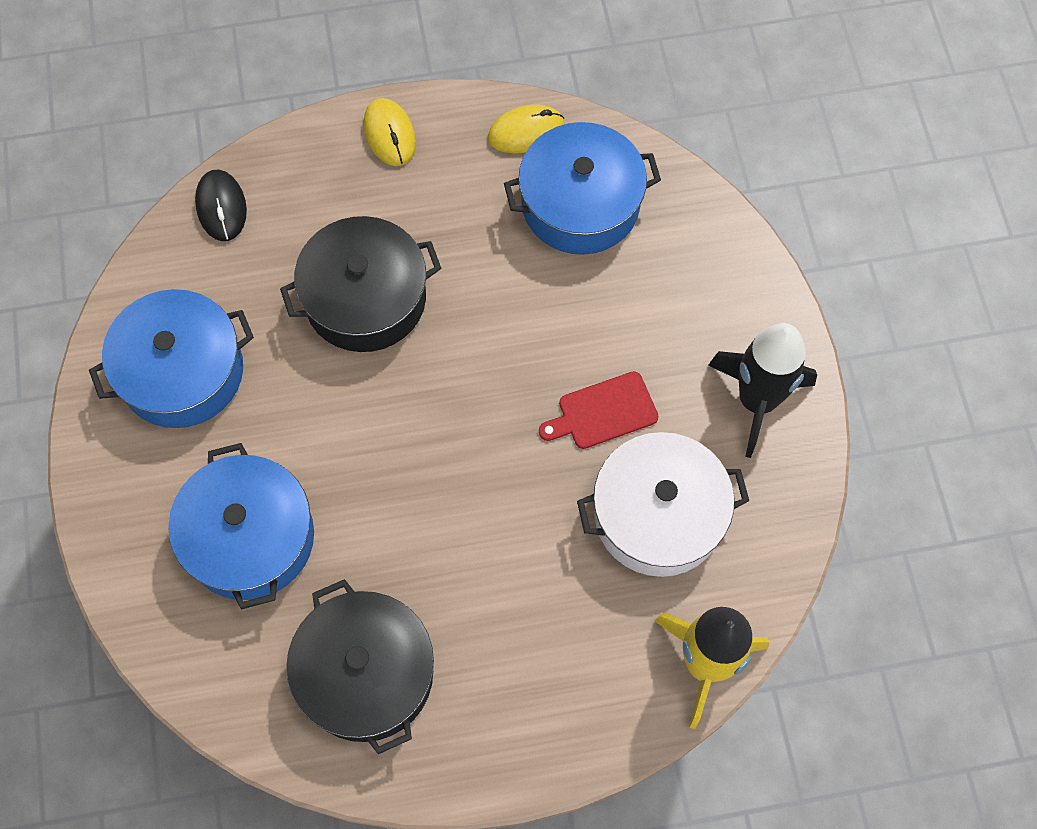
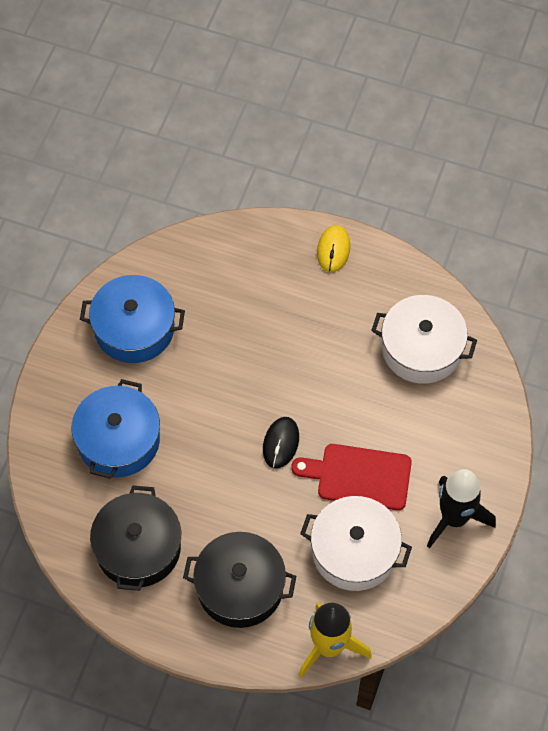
camera: 30 degrees right, 5 degrees down
(221, 207) = (210, 244): black mouse -> black mouse (281, 443)
(365, 298) = (261, 340): black pot -> black pot (240, 587)
(526, 132) = (416, 289): yellow mouse -> none
(580, 204) = (421, 348): blue pot -> white pot
(603, 412) = (359, 476): red cutting board -> red cutting board, size x1.50

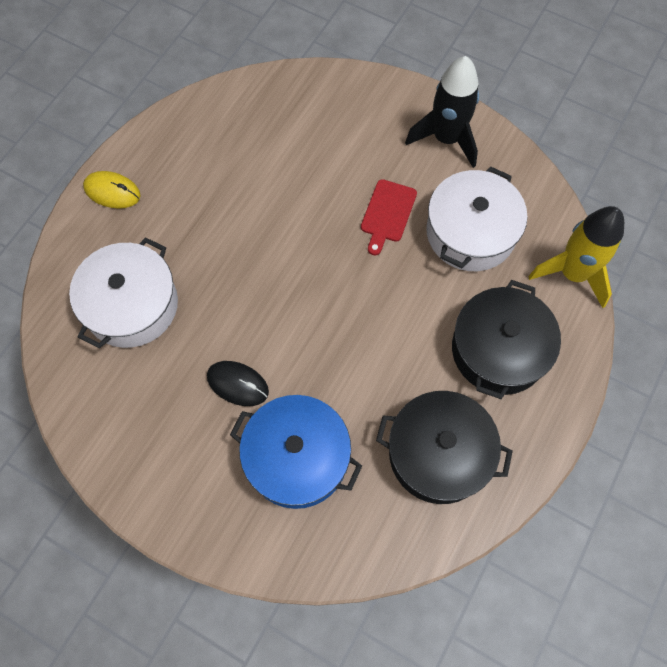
camera: 80 degrees left, 5 degrees up
(134, 328) = (152, 419): blue pot -> none
(281, 443) = (335, 282): black mouse -> black mouse (237, 384)
(359, 476) = (387, 214): red cutting board -> red cutting board, size x0.67
(421, 348) = (253, 132): white pot -> white pot (131, 305)

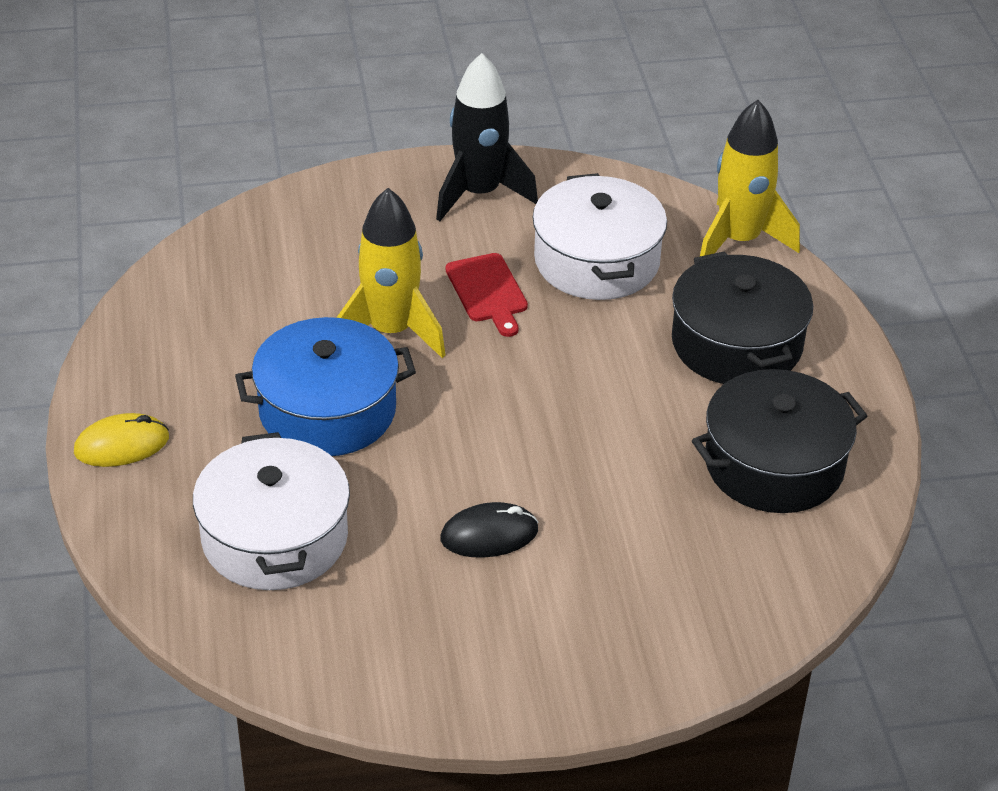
camera: 40 degrees left, 25 degrees down
(297, 458) = (631, 558): blue pot -> blue pot (327, 410)
(310, 207) = (391, 331): none -> yellow rocket

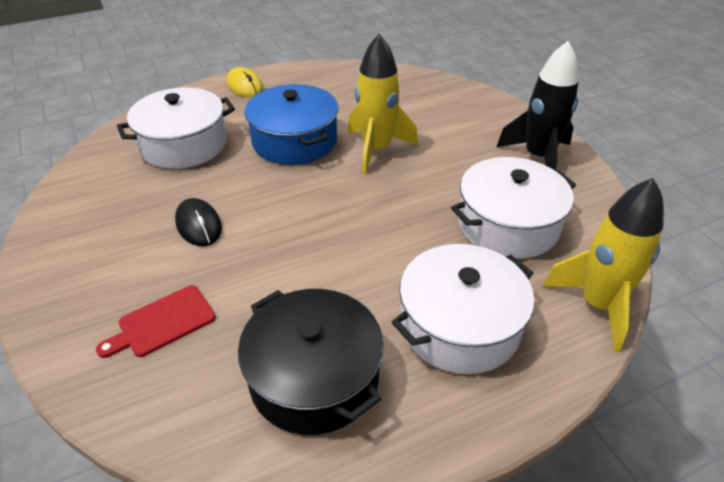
camera: 75 degrees right, 0 degrees up
(488, 291) = (439, 180): red cutting board -> red cutting board (162, 323)
(736, 343) = (459, 325): black pot -> white pot

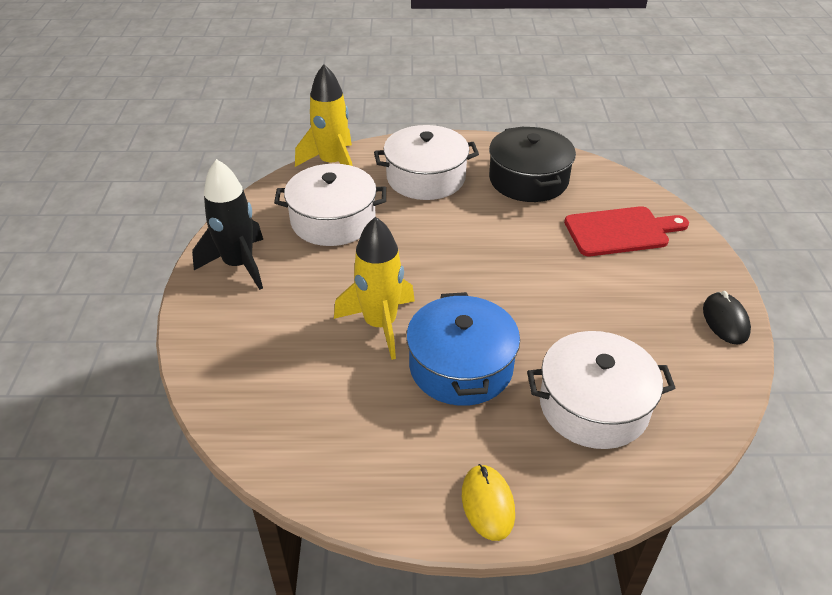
camera: 155 degrees left, 0 degrees up
(162, 323) = (620, 231): red cutting board -> red cutting board, size x1.50
(198, 225) = (587, 296): black mouse -> black mouse (725, 320)

